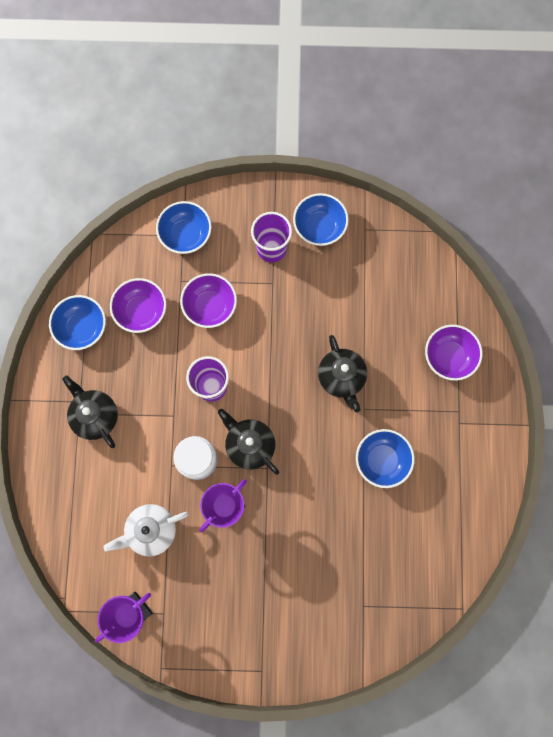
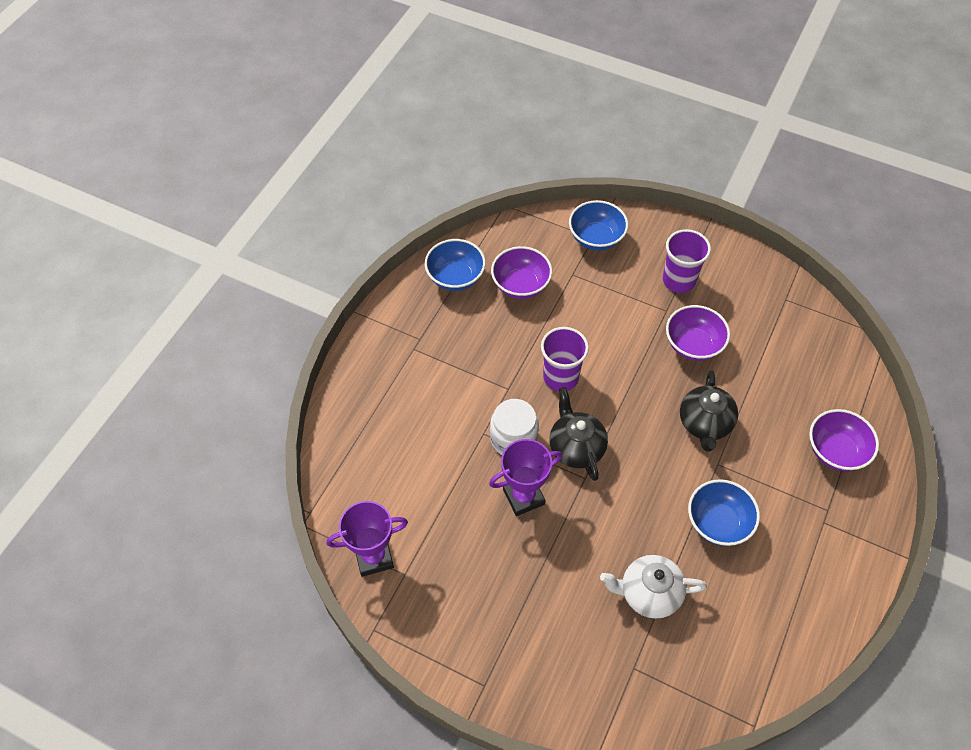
camera: 25 degrees right, 20 degrees down
(95, 416) = (429, 357): black teapot -> none
(151, 530) = (432, 486): white teapot -> white teapot (649, 593)
(210, 306) = (592, 307): purple bowl -> purple bowl (693, 345)
(319, 227) = (737, 280): blue bowl -> none

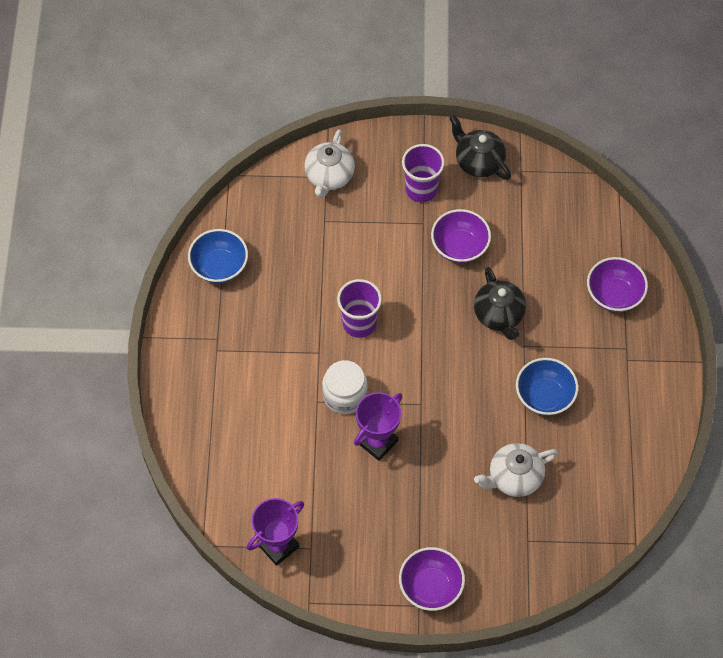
camera: 25 degrees left, 5 degrees up
(520, 285) = (283, 250): purple bowl -> purple bowl (430, 586)
(576, 447) = (401, 381): black teapot -> black teapot (478, 161)
(596, 238) = (329, 176): blue bowl -> white teapot

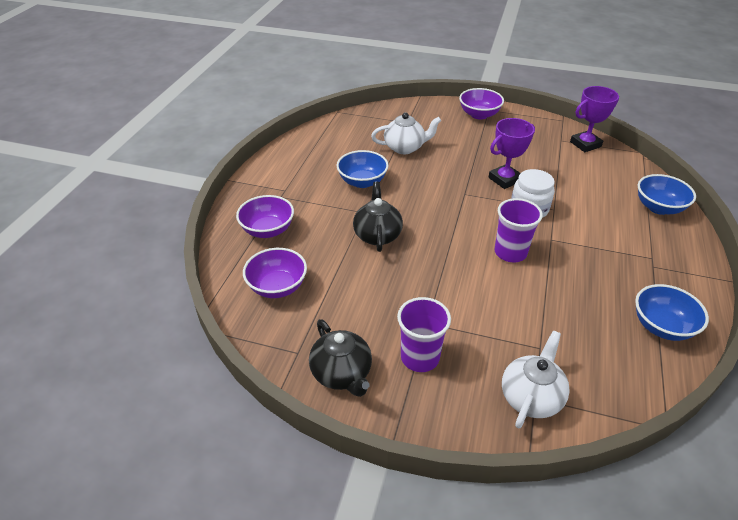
camera: 165 degrees left, 20 degrees down
(198, 433) = (658, 207): none -> blue bowl
(459, 246) = (395, 293): purple bowl -> purple bowl (277, 287)

